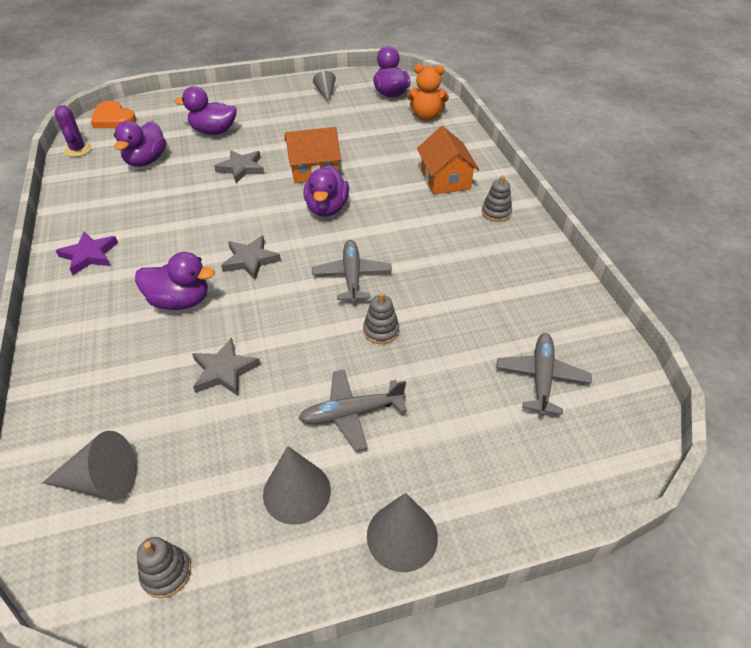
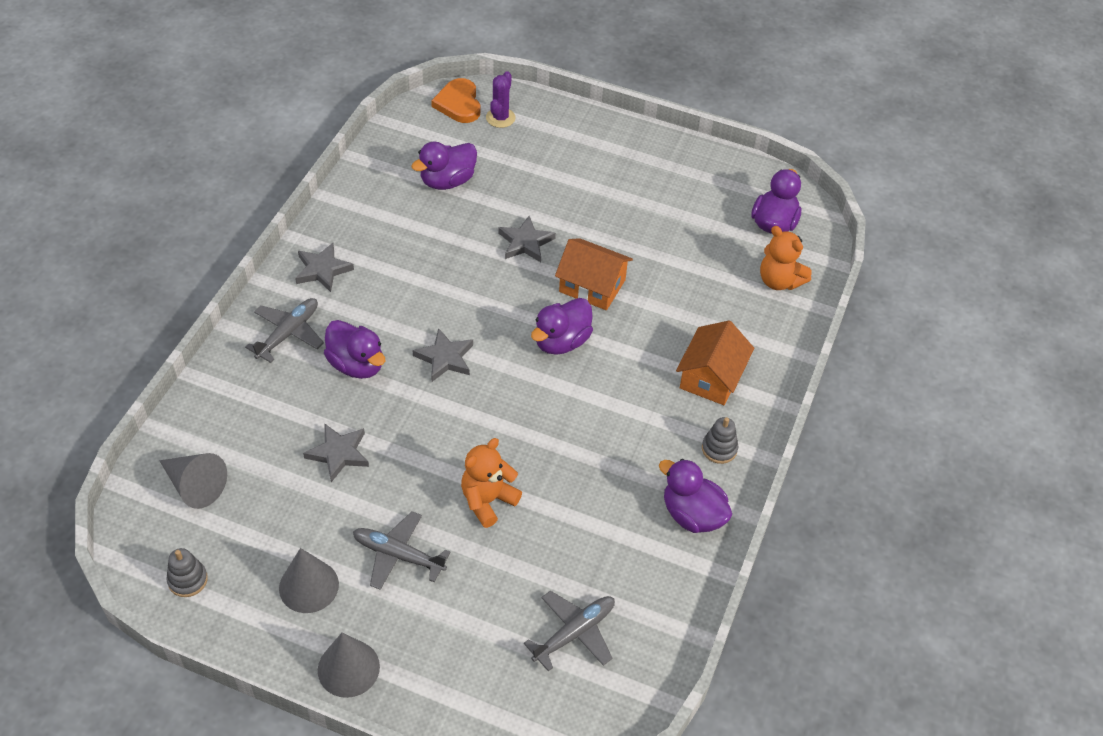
camera: 35 degrees right, 5 degrees up
(78, 150) = (398, 131): purple cactus -> purple cactus (500, 118)
(89, 255) = (322, 270): purple star -> grey star
(213, 131) = (539, 176): purple duck -> purple duck (692, 515)
(325, 93) = (702, 183): grey cone -> none
(352, 276) = (514, 431): grey plane -> grey plane (288, 333)
(381, 331) = (487, 500): grey stacking toy -> orange teddy bear

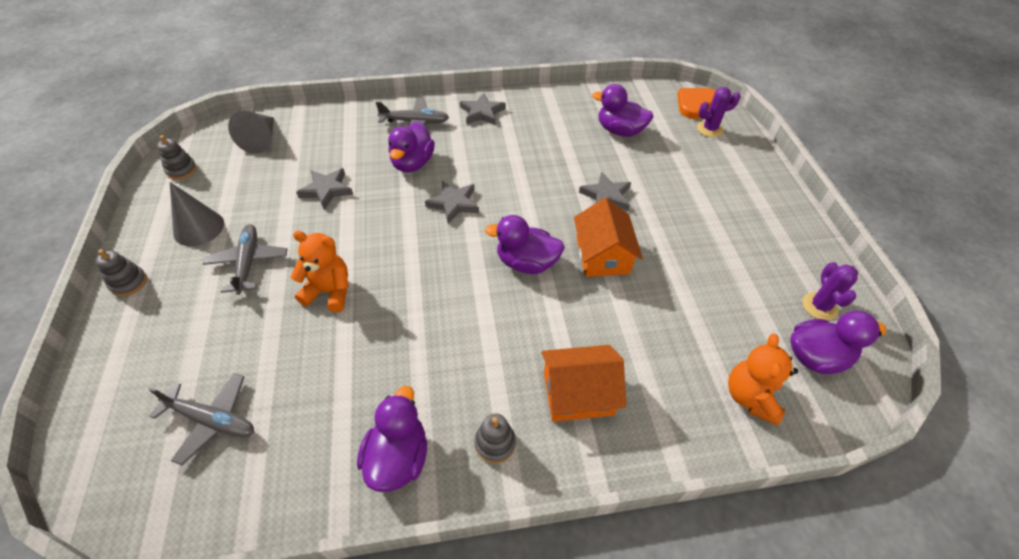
camera: 60 degrees right, 0 degrees up
(348, 668) = (128, 283): grey cone -> grey stacking toy
(736, 190) = (819, 306): none -> purple cactus

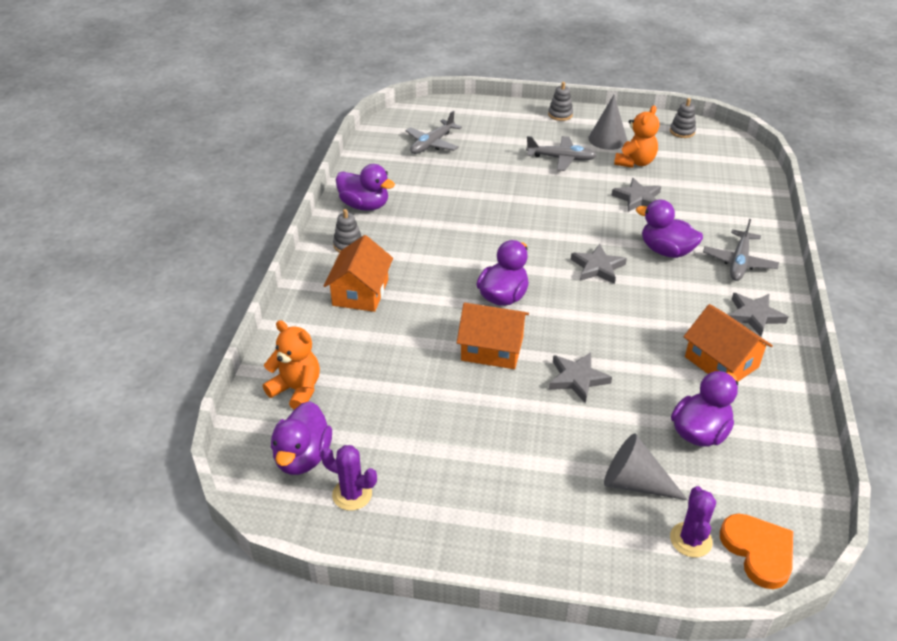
camera: 110 degrees right, 10 degrees down
(261, 140) = (720, 169): grey cone -> grey cone (634, 483)
(329, 292) = (516, 191): orange teddy bear -> orange teddy bear (635, 162)
(543, 125) = (721, 362): none -> orange house

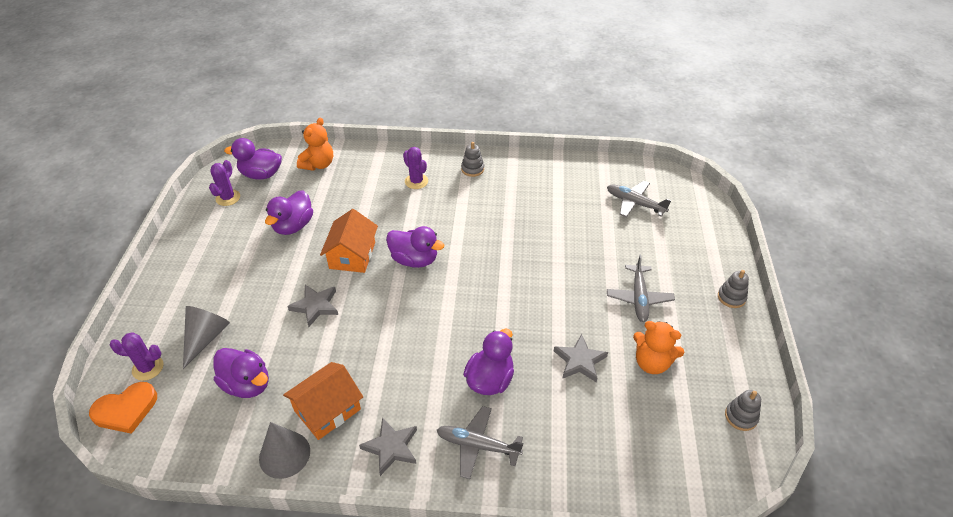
camera: 85 degrees right, 5 degrees up
(360, 292) = (416, 181): orange house -> purple cactus
(364, 205) = (526, 172): purple duck -> purple duck (293, 226)
(597, 267) = (458, 323): grey star -> none
(607, 139) = (693, 339): grey cone -> grey cone (284, 454)

